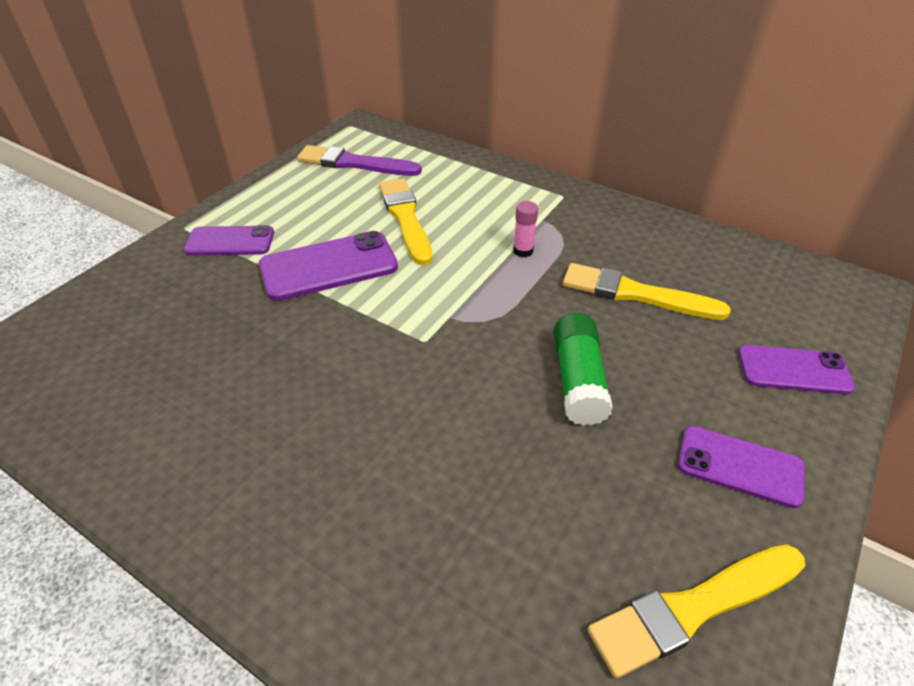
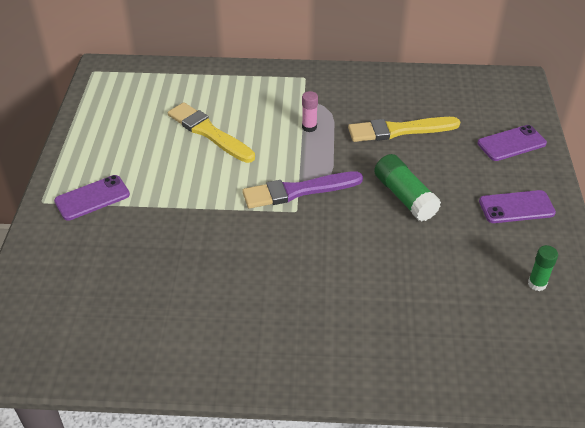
camera: 30 degrees left, 0 degrees up
(329, 266) = (186, 188): purple phone -> none
(354, 163) = (129, 103): purple brush -> purple brush (298, 191)
(693, 608) = (537, 284): yellow brush -> green glue stick

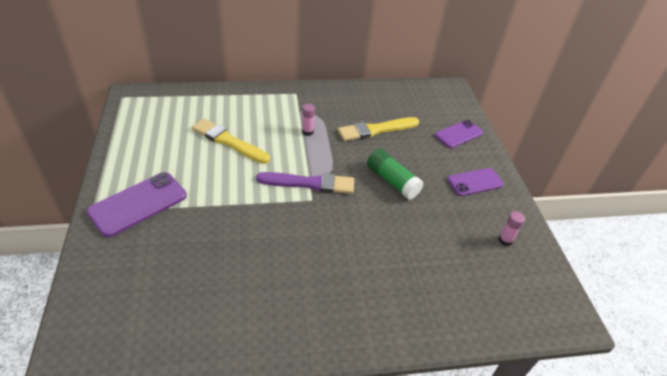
camera: 15 degrees left, 0 degrees up
(92, 198) = (138, 204): purple phone -> purple phone, size x1.50
(298, 191) = (310, 183): purple brush -> purple brush turned 150 degrees counterclockwise
(537, 284) = (505, 240): green glue stick -> pink glue stick

